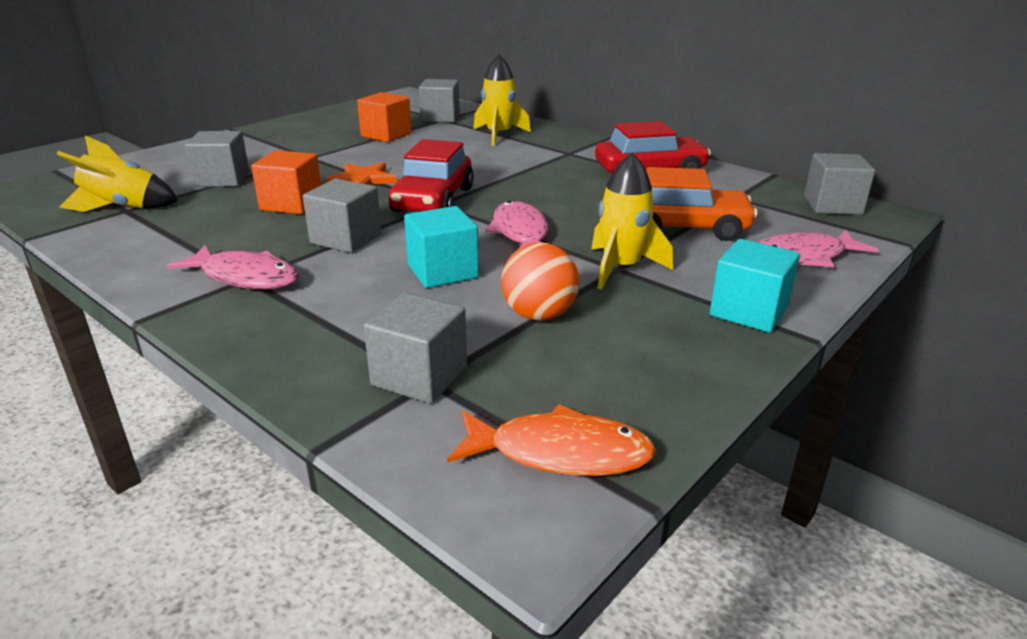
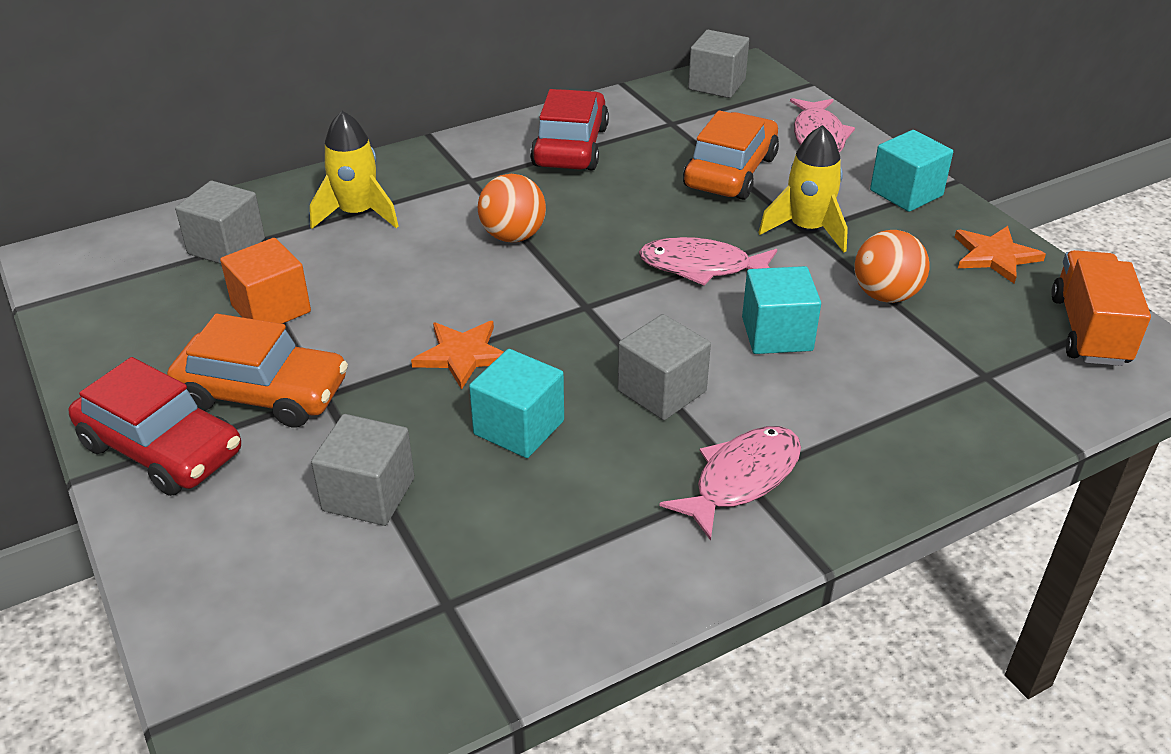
camera: 70 degrees left, 10 degrees up
(123, 208) = (435, 608): yellow rocket -> none
(291, 204) = (519, 427): orange cube -> turquoise cube
(307, 146) = (263, 393): none -> orange car
(419, 376) = (977, 380): grey cube -> none
(433, 200) = (572, 308): red car -> red car (162, 448)
(509, 173) = (513, 236): none -> orange ball
(560, 453) = (1089, 331): orange fish -> orange truck
(671, 375) = (994, 256): none -> orange star

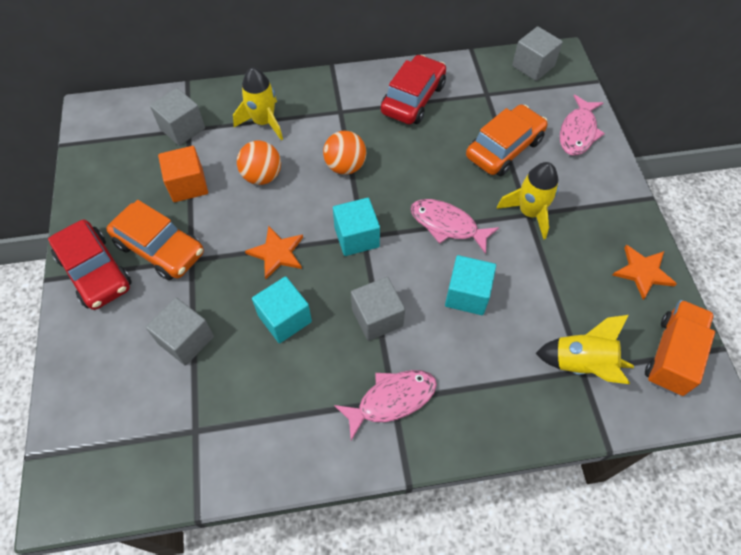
camera: 20 degrees right, 20 degrees up
(885, 295) = (552, 284): orange ball -> orange ball (262, 176)
(906, 193) = (612, 199): turquoise cube -> turquoise cube (356, 237)
(980, 369) = (581, 364): none -> yellow rocket

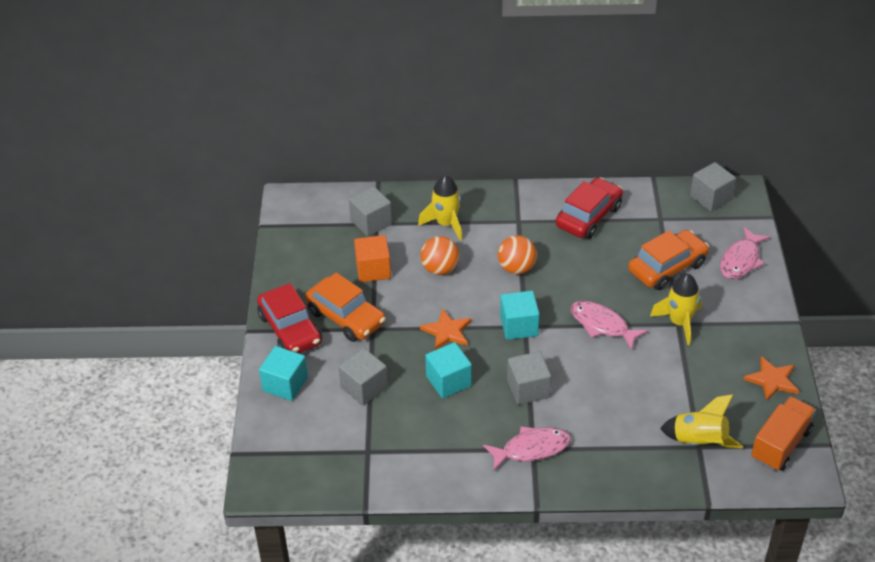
camera: 10 degrees right, 15 degrees down
(467, 294) = (610, 380): turquoise cube -> turquoise cube (285, 384)

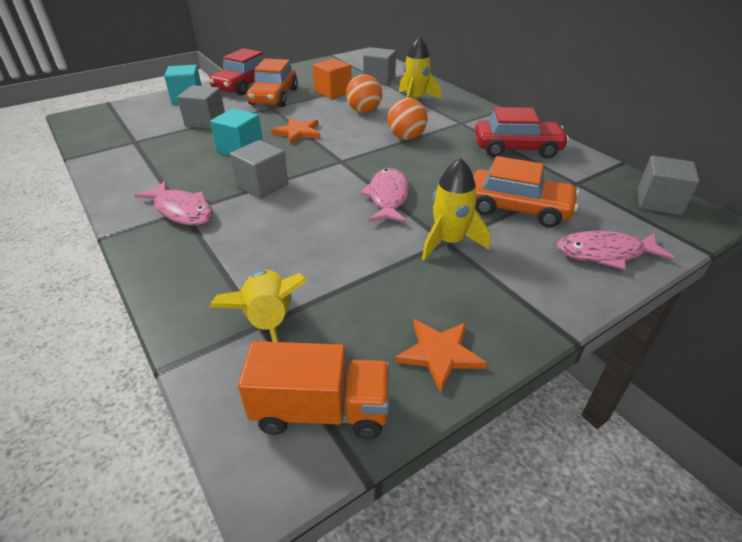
camera: 55 degrees right, 5 degrees down
(519, 326) = (338, 158): turquoise cube -> none

